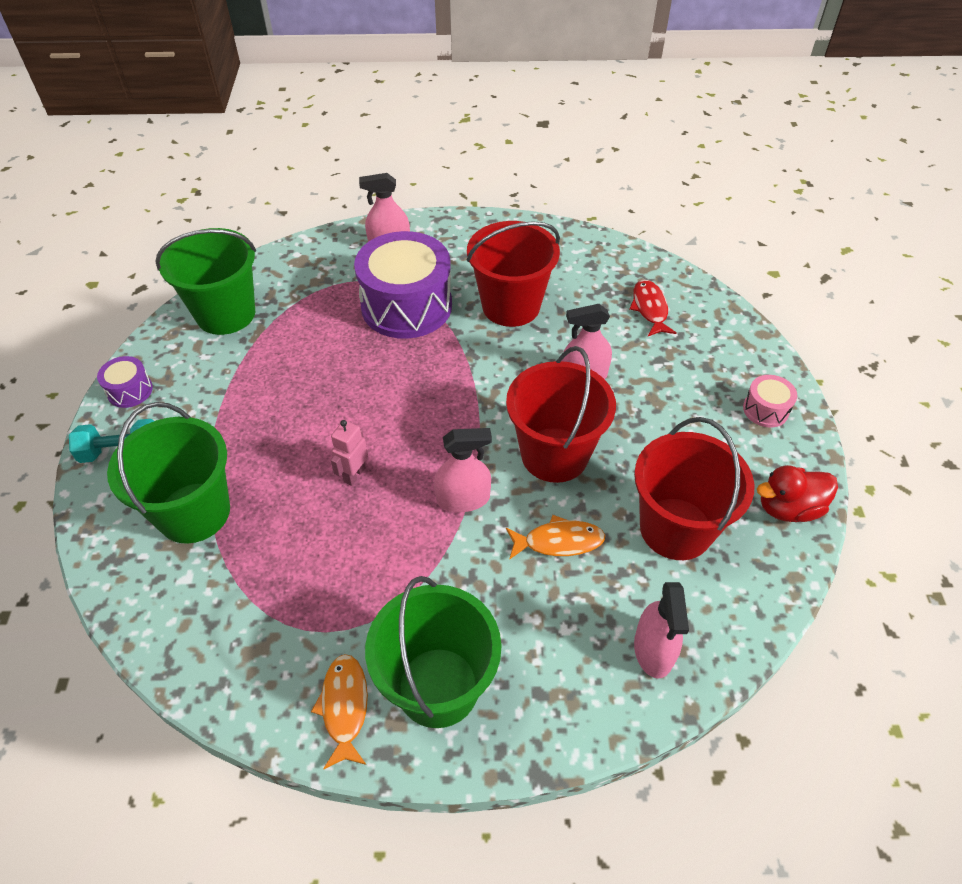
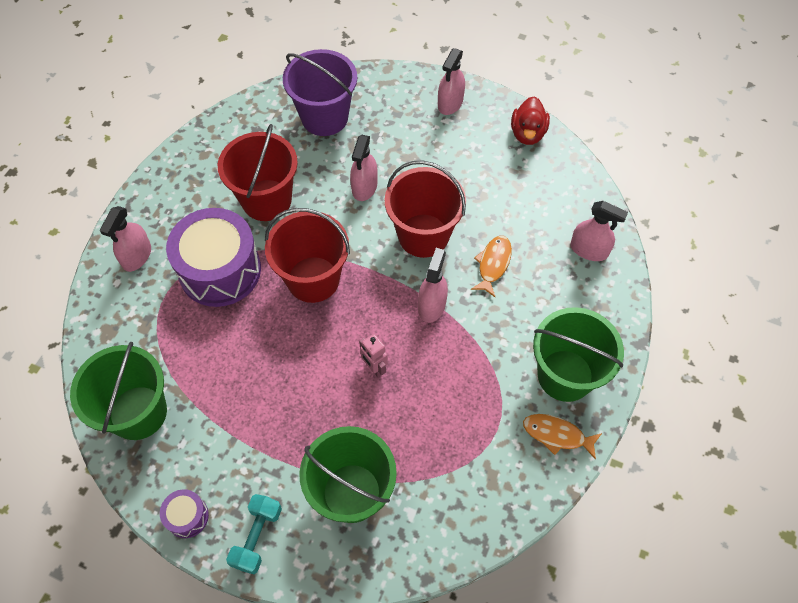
camera: 65 degrees left, 10 degrees up
(650, 309) = (324, 117): red fish -> purple bucket
(676, 528) = (514, 197): red bucket -> red bucket (313, 279)
(765, 410) = (450, 103): pink drum -> pink spray bottle

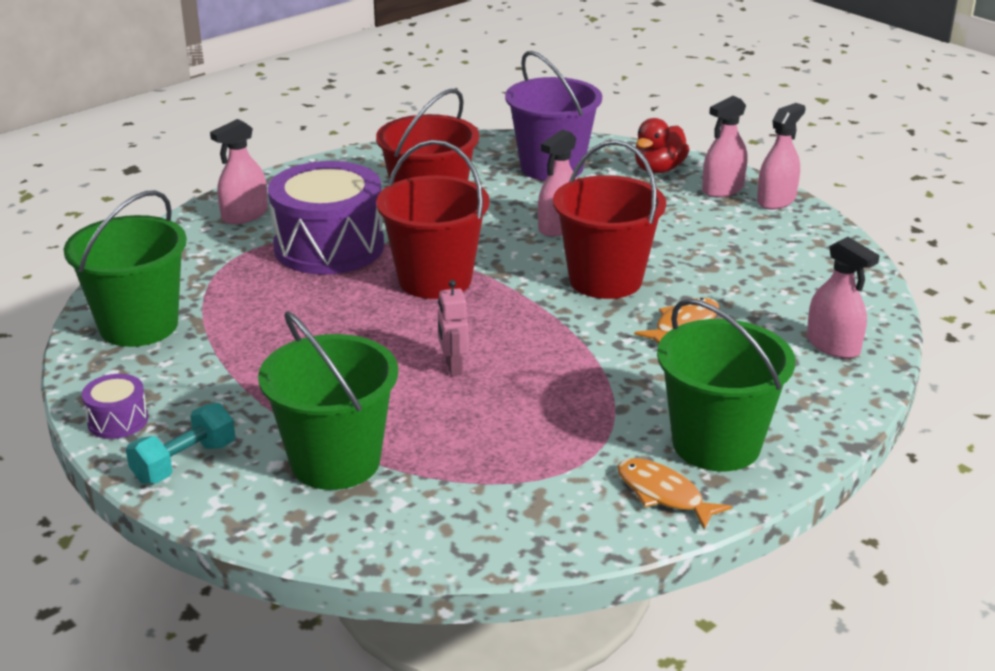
camera: 25 degrees right, 30 degrees down
(431, 305) = (571, 337): pink spray bottle -> pink spray bottle (776, 200)
(527, 133) = (812, 233): red duck -> red duck (658, 169)

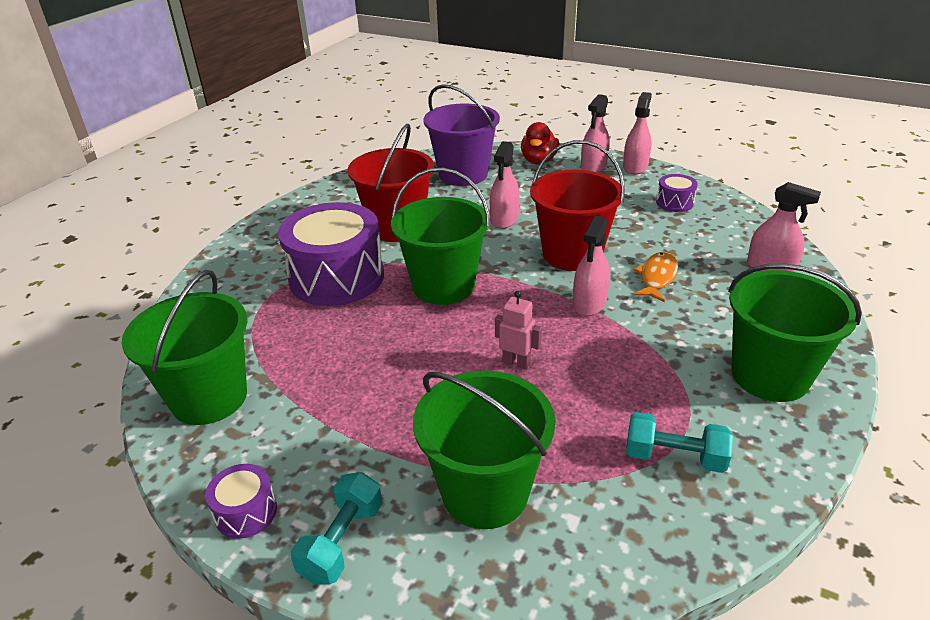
camera: 20 degrees left, 5 degrees up
(245, 215) = (246, 265): pink spray bottle -> pink spray bottle (589, 303)
(435, 280) = (443, 286): red bucket -> green bucket
(453, 367) = (516, 363): pink robot -> pink robot turned 150 degrees clockwise
(542, 483) = (674, 457): none -> turquoise dumbbell
(663, 494) = (774, 436): orange fish -> none
(786, 251) = (674, 203): none -> purple drum

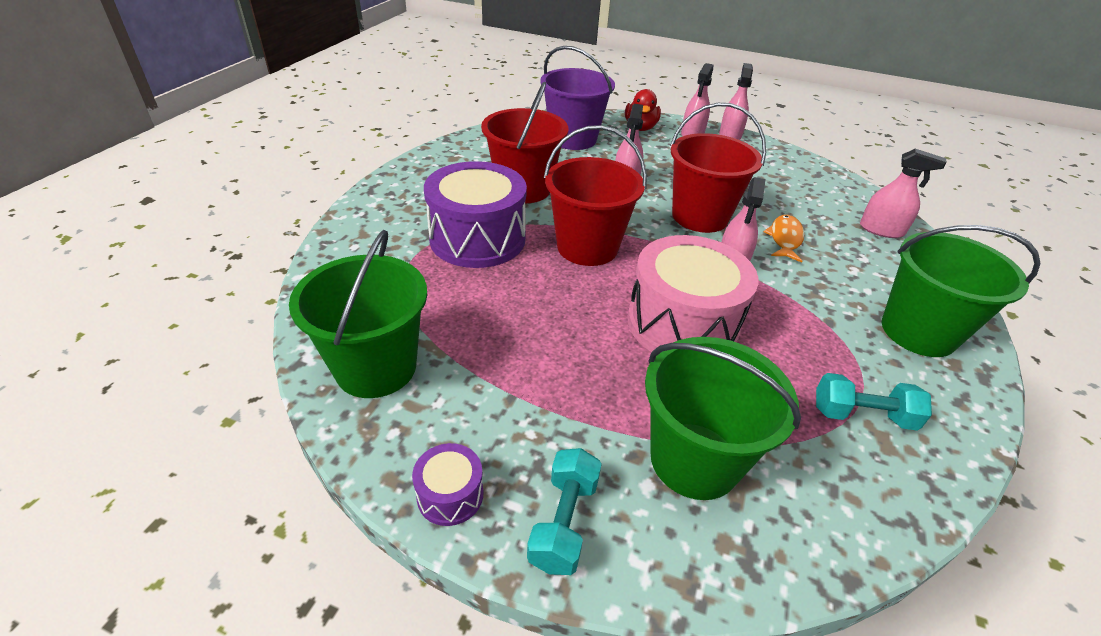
camera: 10 degrees left, 5 degrees up
(443, 286) = (587, 247): green bucket -> red bucket
(516, 363) = (682, 323): pink robot -> pink drum
(674, 203) = (776, 169): purple drum -> none

